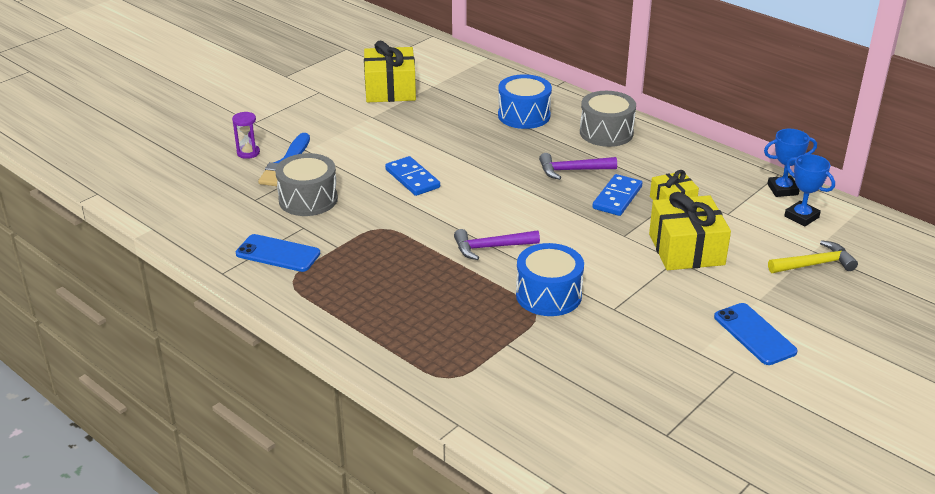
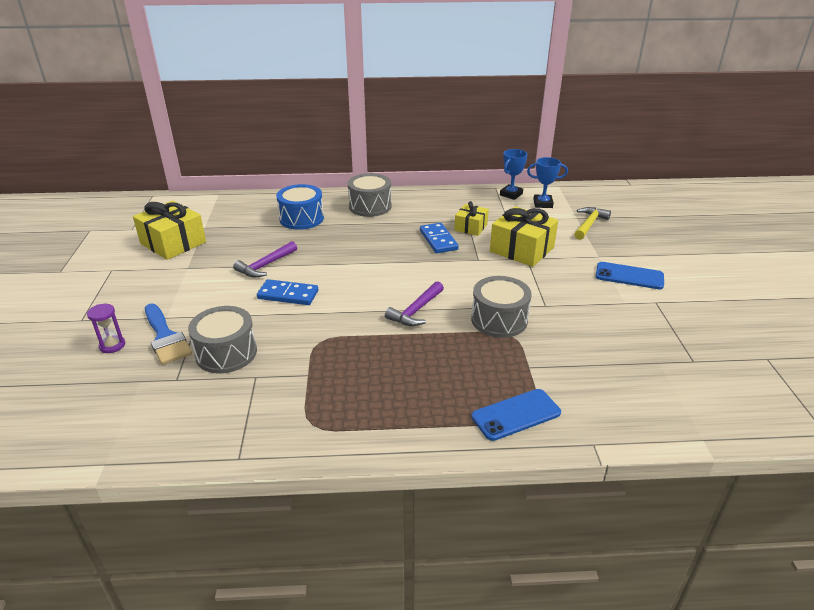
camera: 45 degrees left, 0 degrees up
(278, 254) = (266, 410): blue phone -> blue phone (516, 414)
(548, 295) = (499, 320): blue drum -> grey drum
(572, 170) = (386, 237): purple hammer -> purple hammer (265, 266)

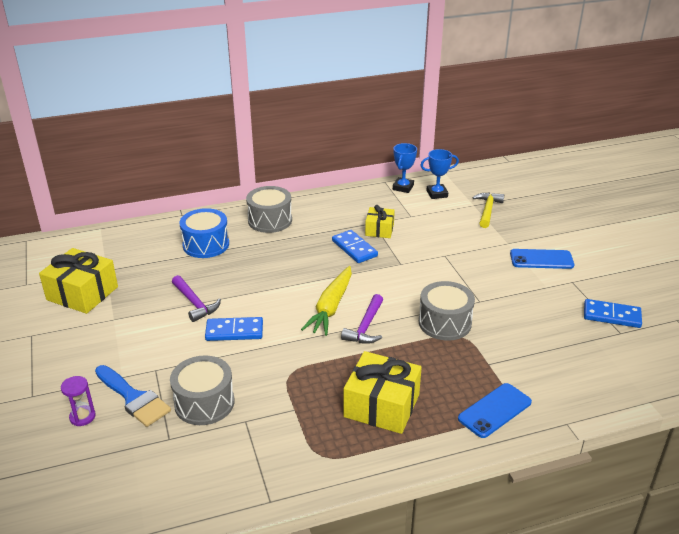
camera: 15 degrees left, 0 degrees up
(265, 266) = (195, 303): purple hammer -> purple hammer turned 60 degrees counterclockwise
(390, 288) = (331, 307): none -> yellow carrot
(522, 249) = (436, 247): yellow gift -> yellow gift (381, 406)
(689, 342) = (611, 316): none -> blue domino

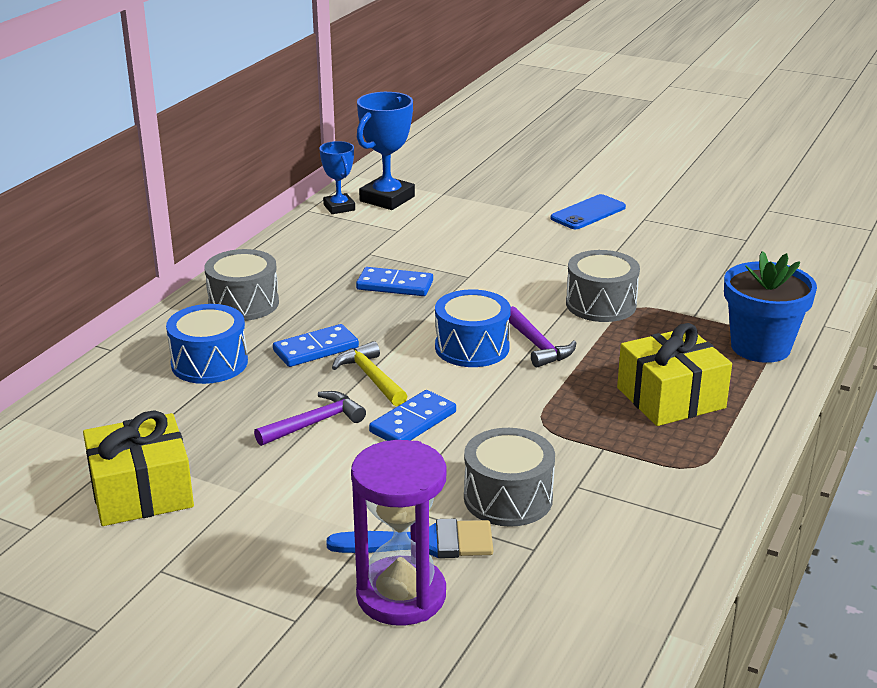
camera: 45 degrees left, 5 degrees down
(82, 417) = (401, 595): purple hourglass -> purple hourglass, size x2.20
(195, 303) = (315, 423): purple hammer -> purple hammer turned 45 degrees counterclockwise
(331, 307) = (472, 347): yellow carrot -> blue drum
(379, 230) = (388, 256): yellow gift -> none
(437, 194) = (387, 199): blue trophy -> blue trophy, size x1.62
(487, 210) = (465, 192): yellow hammer -> yellow hammer (371, 377)
(494, 410) = (760, 347): blue phone -> blue flower pot
(611, 316) = (718, 230): blue domino -> blue domino (316, 349)

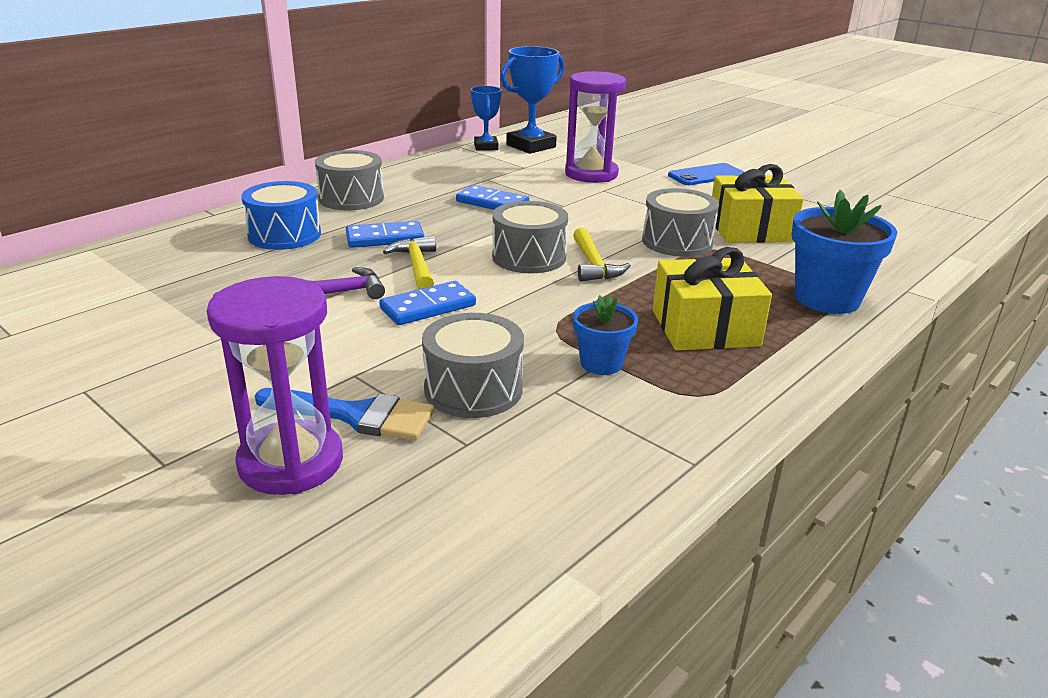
camera: 15 degrees right, 0 degrees up
(141, 492) = (132, 322): yellow gift -> yellow gift (750, 229)
(472, 229) = (591, 174): none -> purple hourglass
(472, 347) = (529, 257): blue drum -> grey drum
(537, 346) = (593, 265): purple hammer -> yellow hammer
(601, 451) = (601, 363): none -> blue flower pot

